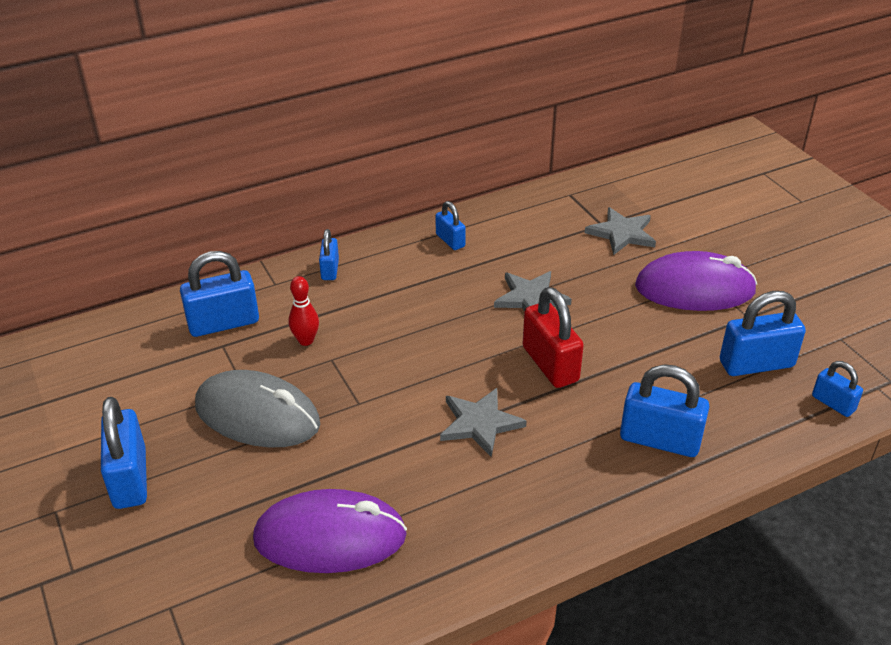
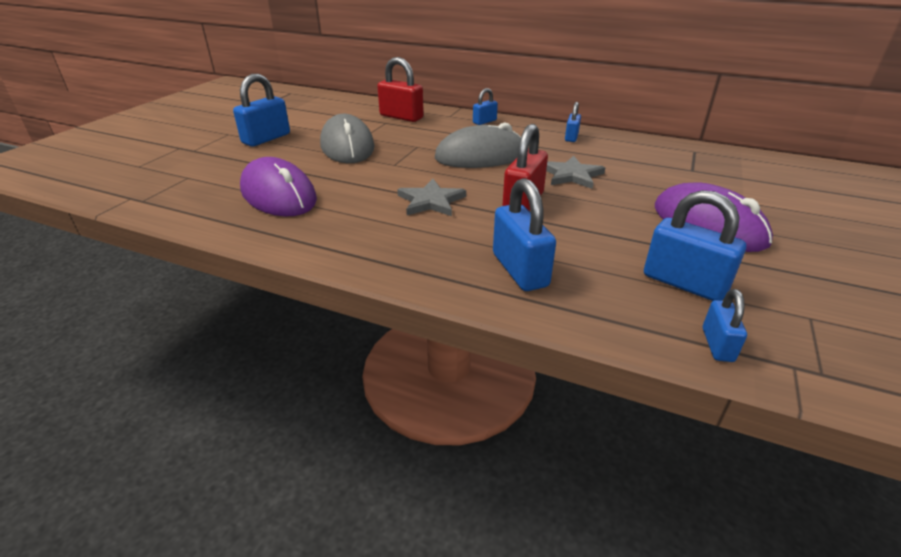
camera: 50 degrees right, 5 degrees down
(223, 323) = (401, 117): blue padlock -> red padlock
(306, 340) = (420, 136): red bowling pin -> none
(418, 329) = (480, 156): none -> grey mouse
(622, 233) = (700, 179): grey star -> none

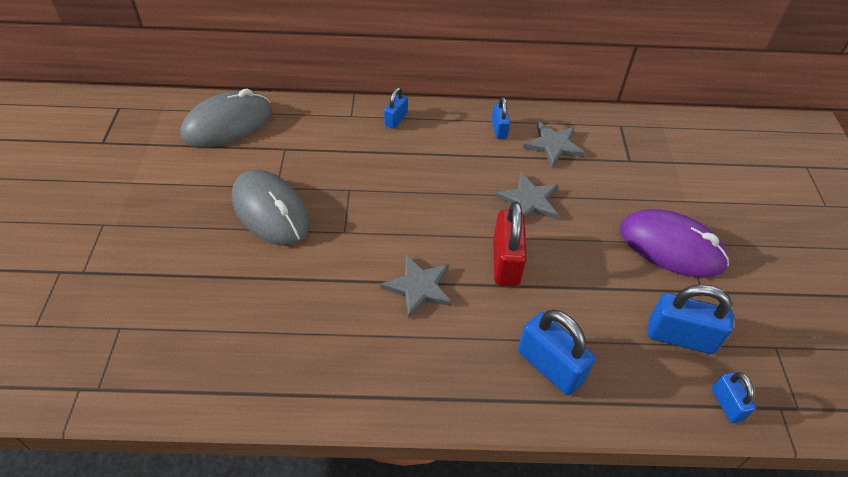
camera: 25 degrees left, 15 degrees up
(266, 139) = (161, 222): blue padlock -> none
(278, 195) = (253, 327): purple mouse -> none
(401, 117) = (297, 132): red padlock -> none
(480, 156) = (426, 191): grey mouse -> grey mouse (228, 124)
(617, 152) = (553, 146): none -> grey star

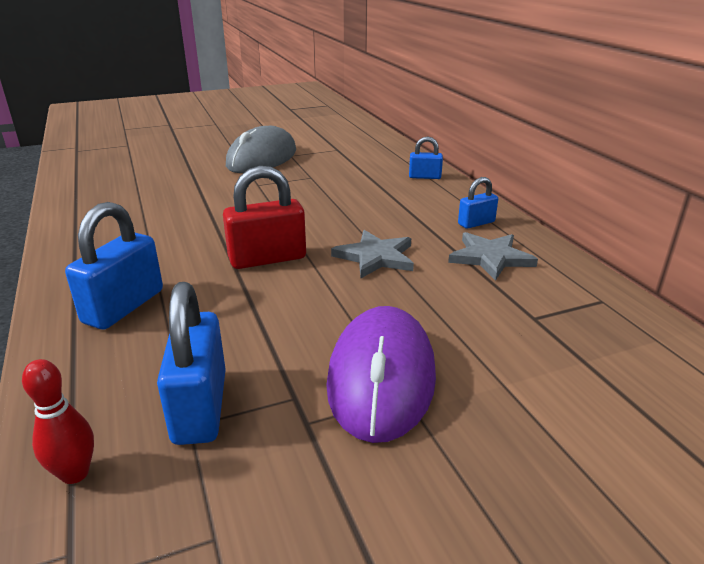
camera: 70 degrees right, 20 degrees down
(228, 124) = (344, 130): grey mouse -> none
(418, 287) = (208, 223): grey star -> none
(727, 404) = (75, 473): blue padlock -> red bowling pin

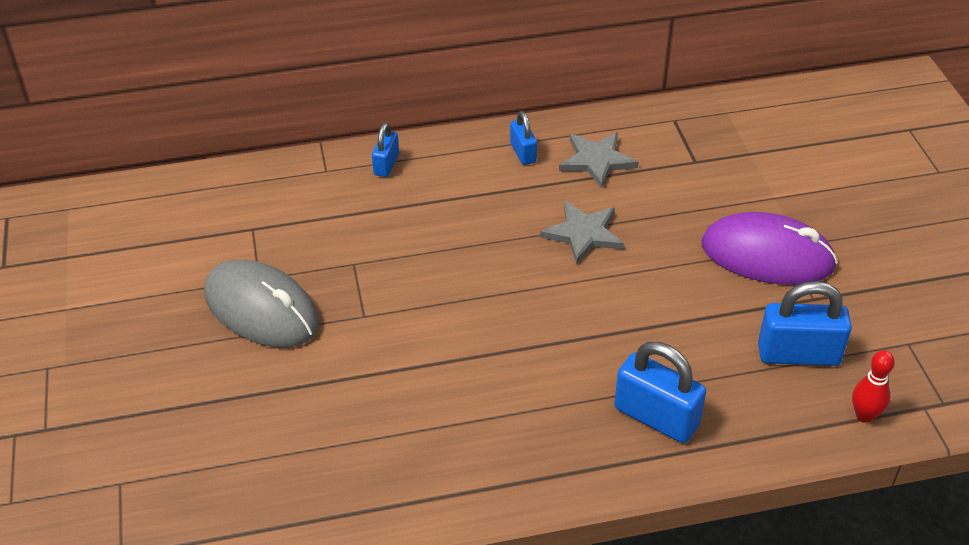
camera: 80 degrees left, 15 degrees up
(267, 258) = (574, 311): red padlock -> none

